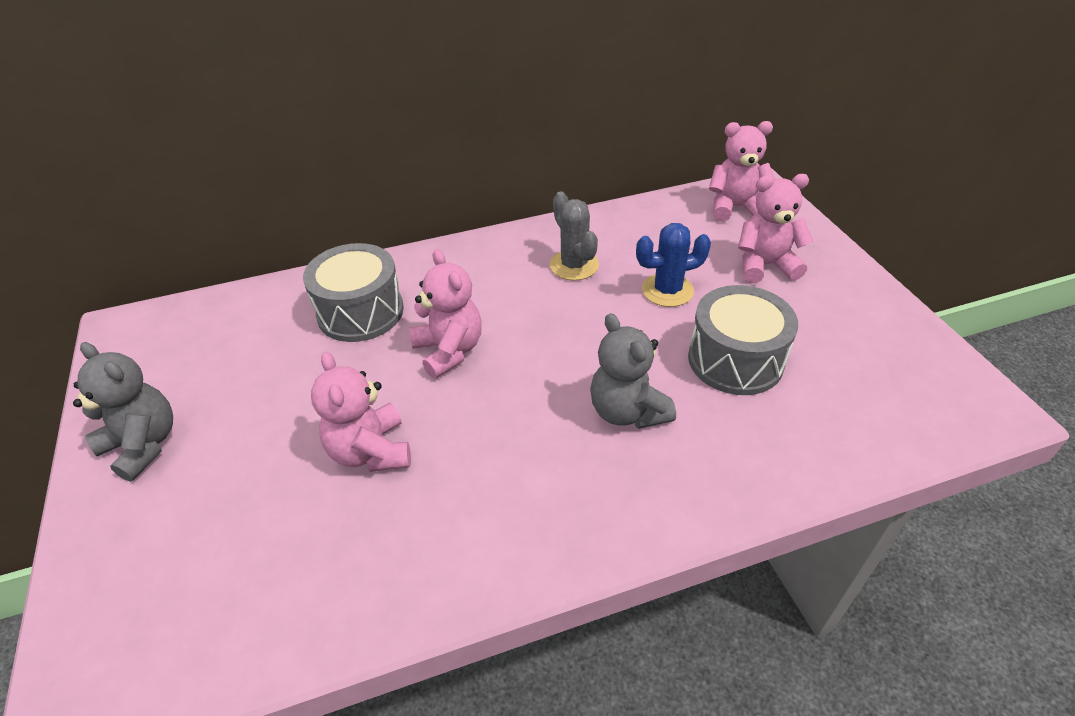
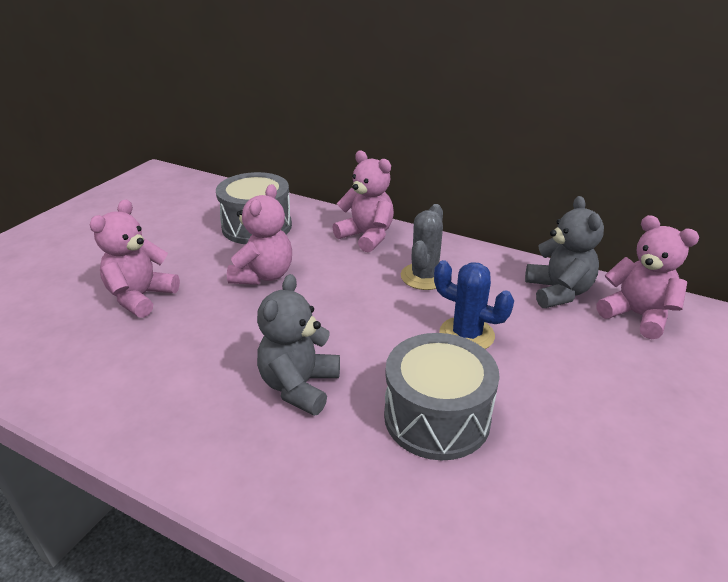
camera: 45 degrees right, 10 degrees down
(143, 445) = (76, 226): grey teddy bear -> grey teddy bear (558, 292)
(765, 265) = (590, 372): pink teddy bear -> pink teddy bear (366, 236)

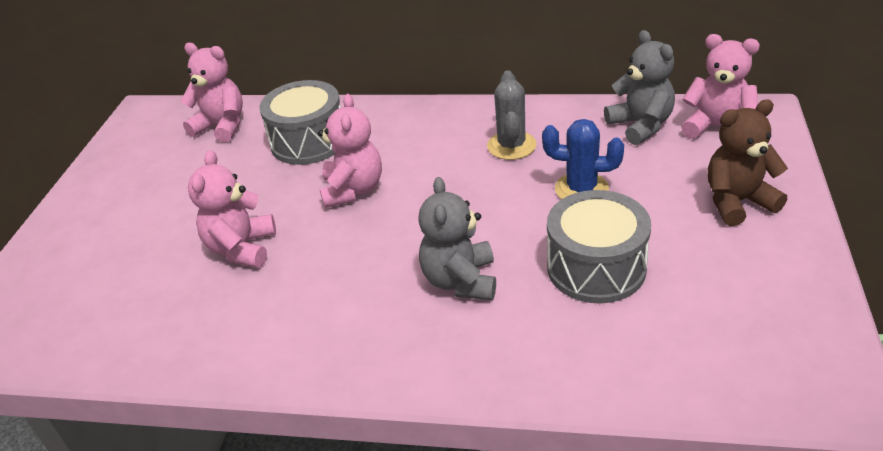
camera: 15 degrees left, 5 degrees up
(366, 236) = (430, 121): pink teddy bear -> pink teddy bear (222, 126)
(623, 396) = (737, 202): none -> brown teddy bear

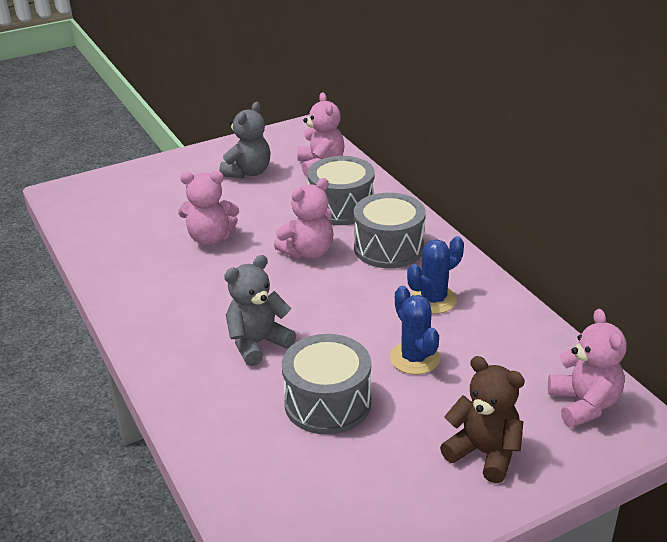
camera: 50 degrees right, 5 degrees down
(242, 248) = (210, 238): pink teddy bear -> pink teddy bear turned 150 degrees counterclockwise
(407, 139) = (388, 248): none -> grey drum
(511, 146) = (433, 300): grey cactus -> blue cactus
(640, 126) = (536, 357): grey teddy bear -> grey teddy bear (248, 172)

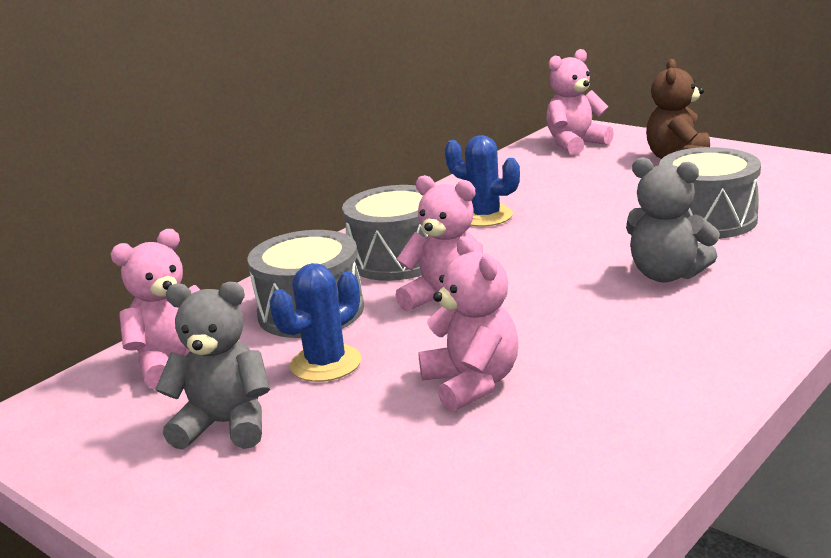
camera: 110 degrees left, 10 degrees down
(414, 358) = (592, 203): blue cactus -> blue cactus (326, 364)

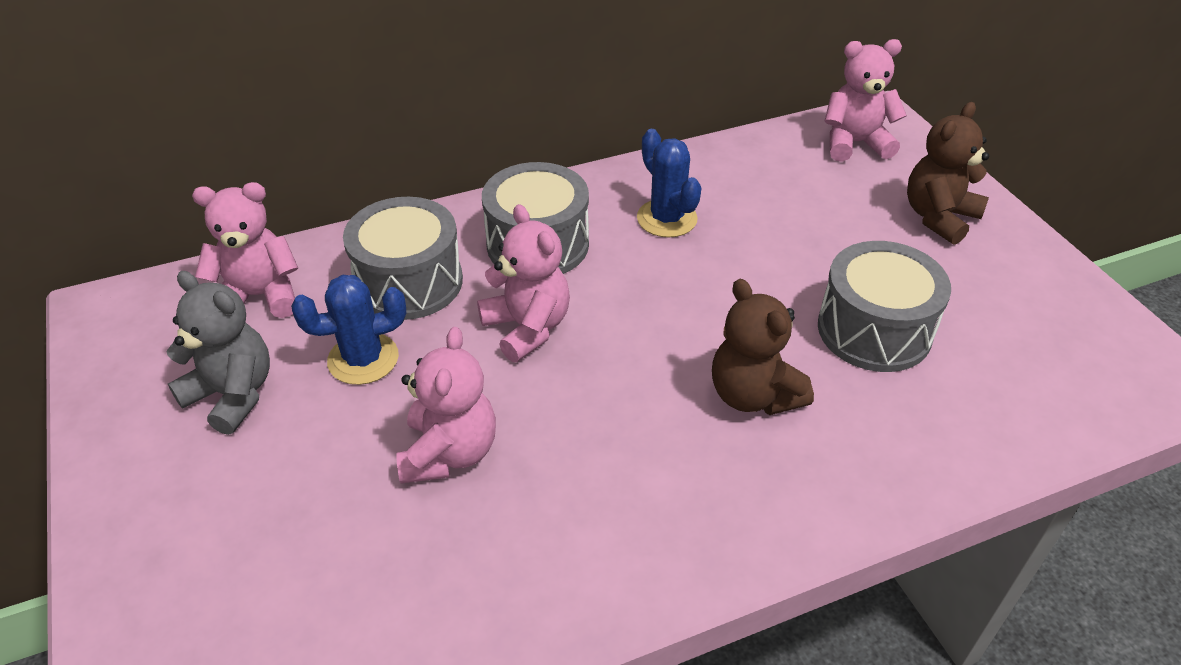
camera: 25 degrees right, 20 degrees up
(667, 274) = (753, 395): grey teddy bear -> brown teddy bear

